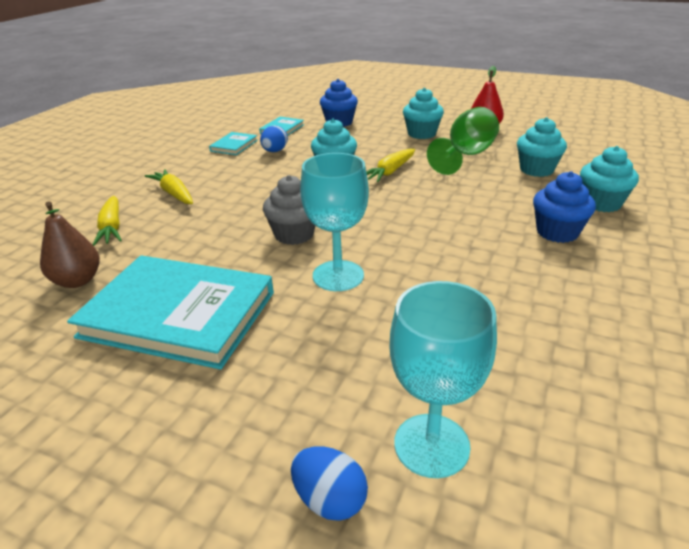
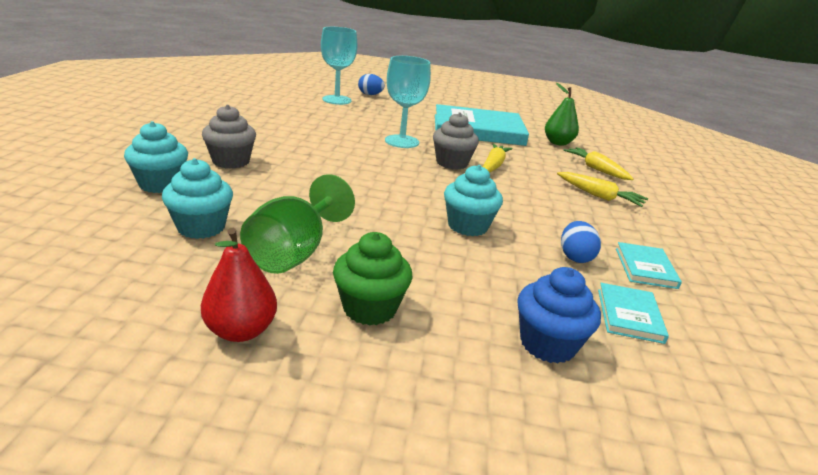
camera: 160 degrees right, 5 degrees down
(77, 281) = (558, 143): brown pear -> green pear
(390, 172) = (397, 223): yellow carrot -> yellow carrot (493, 165)
(421, 134) = (369, 308): turquoise cupcake -> green cupcake
(557, 232) = (231, 161): blue cupcake -> grey cupcake

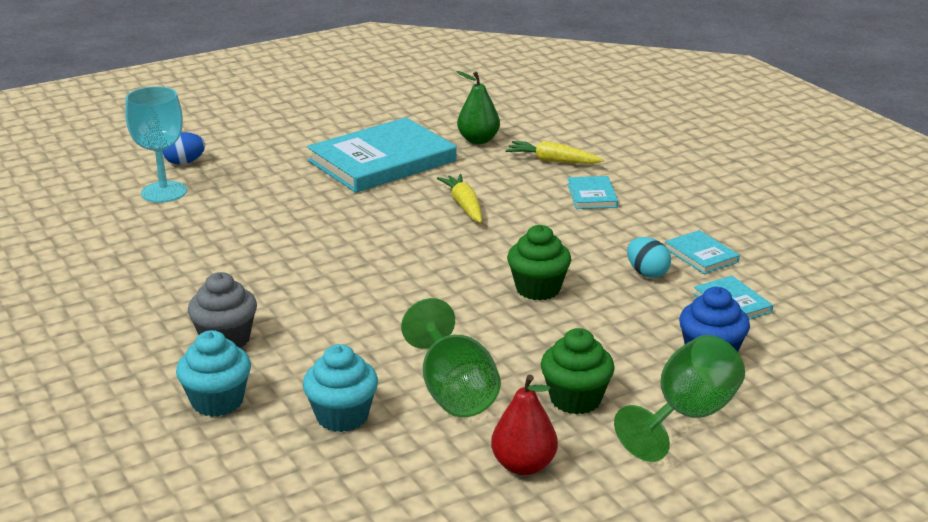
camera: 35 degrees left, 0 degrees up
(402, 141) = (337, 220): turquoise goblet -> none
(445, 382) = (687, 416): none -> green goblet
(452, 163) = (425, 223): grey cupcake -> none
(467, 226) = (538, 289): turquoise cupcake -> green cupcake
(575, 257) = (647, 273): blue egg -> turquoise egg
(599, 196) = (592, 195): yellow carrot -> turquoise book

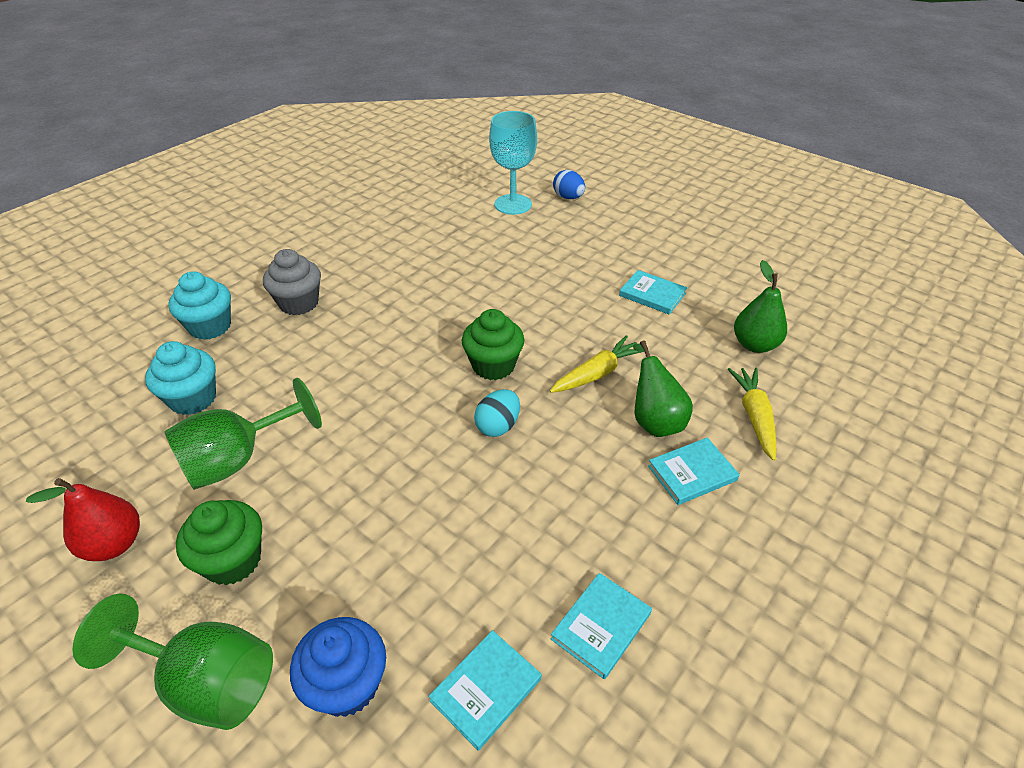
camera: 70 degrees right, 15 degrees up
(382, 161) = (652, 294): turquoise book -> turquoise book, size x0.44
(532, 196) = (654, 420): none -> green pear
(538, 289) = (447, 475): green cupcake -> green cupcake (493, 365)
(647, 273) = (525, 572): turquoise egg -> turquoise egg (498, 426)

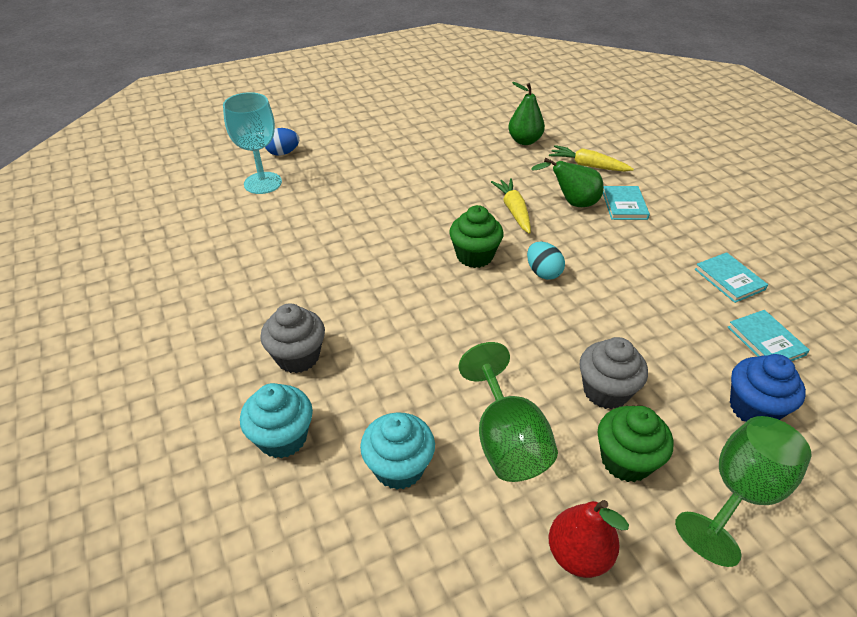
camera: 65 degrees left, 0 degrees up
(327, 523) = (606, 391): none -> grey cupcake
(652, 294) = (445, 159): turquoise book -> none

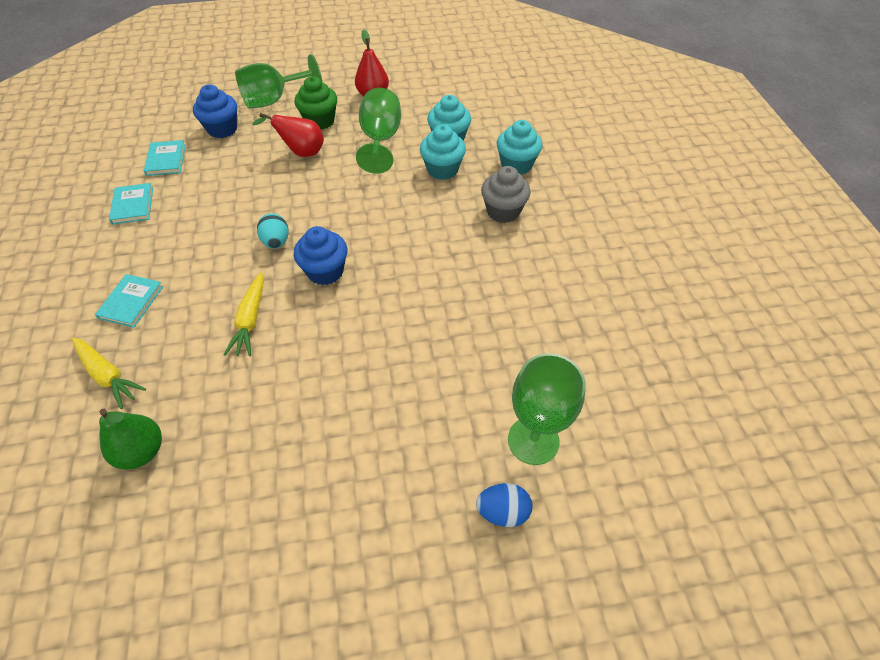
camera: 165 degrees left, 10 degrees up
(263, 183) = (533, 440): turquoise goblet -> green goblet
(392, 405) = (442, 169): none -> turquoise cupcake
(474, 256) = (325, 271): green cupcake -> blue cupcake
(572, 203) = (181, 317): green pear -> none
(606, 391) = (301, 152): grey cupcake -> red pear

